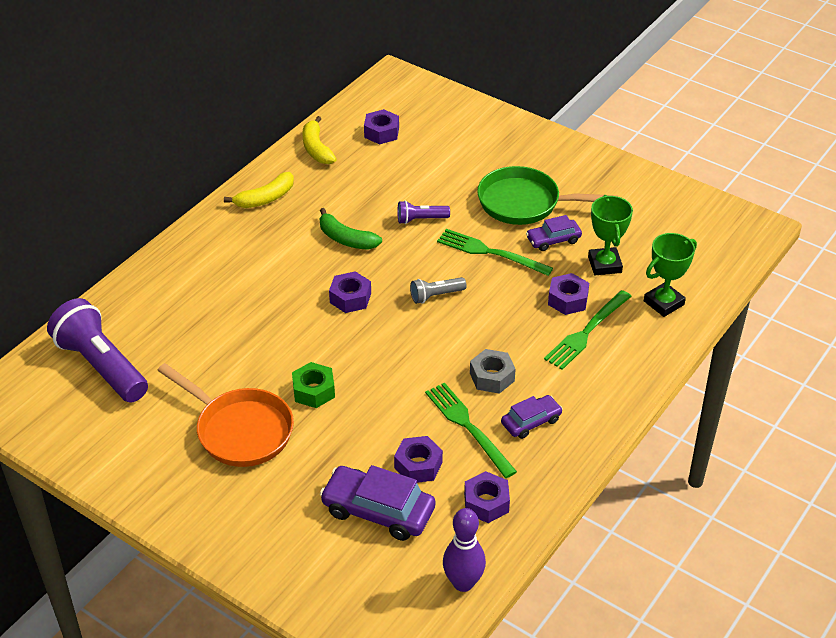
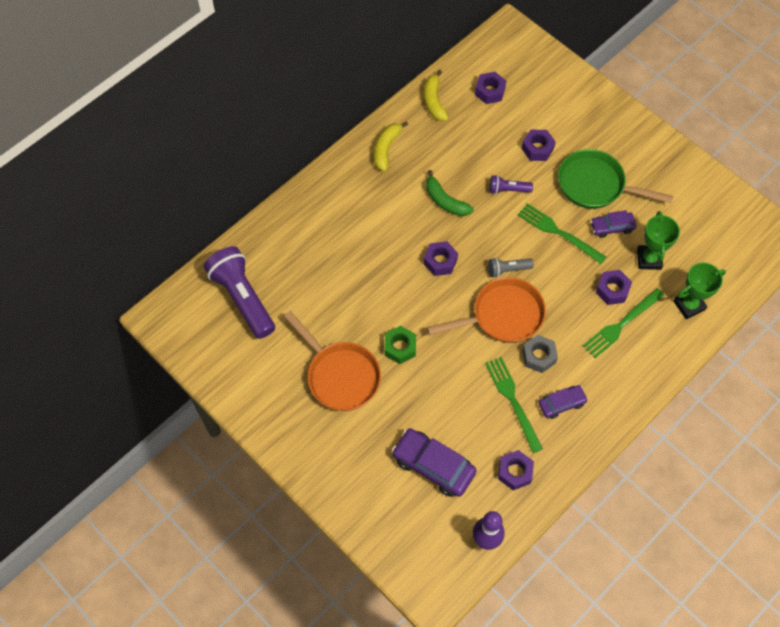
camera: 10 degrees right, 20 degrees up
(265, 198) = (386, 149): yellow banana -> yellow banana turned 135 degrees clockwise
(418, 465) = (469, 430): purple nut -> purple nut (537, 148)
(438, 342) = (502, 315): none -> orange pan

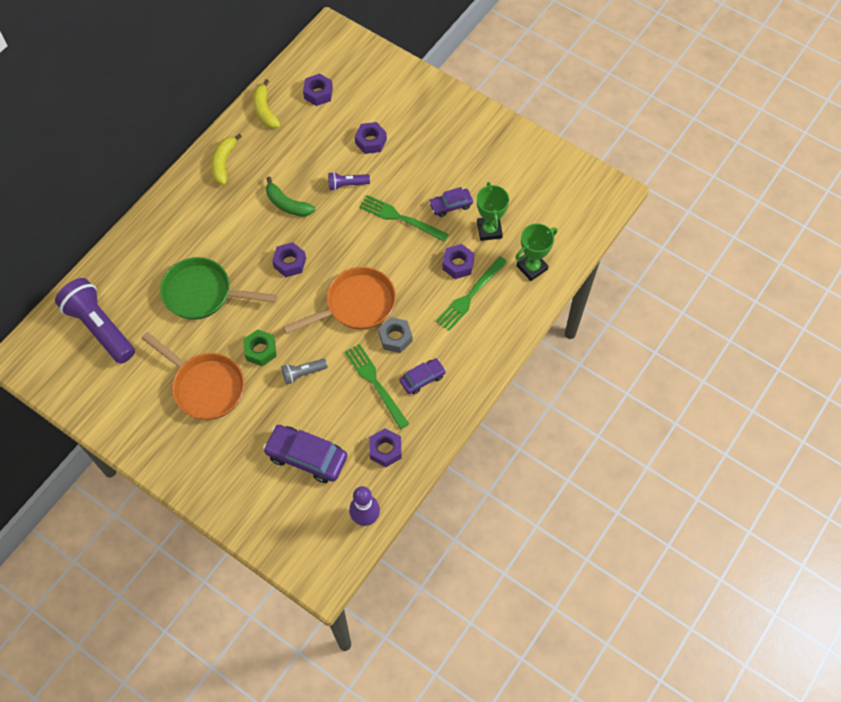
camera: 10 degrees left, 0 degrees up
(508, 270) = (356, 260): grey flashlight -> grey flashlight (303, 373)
(595, 185) = (430, 168): green pan -> green pan (203, 293)

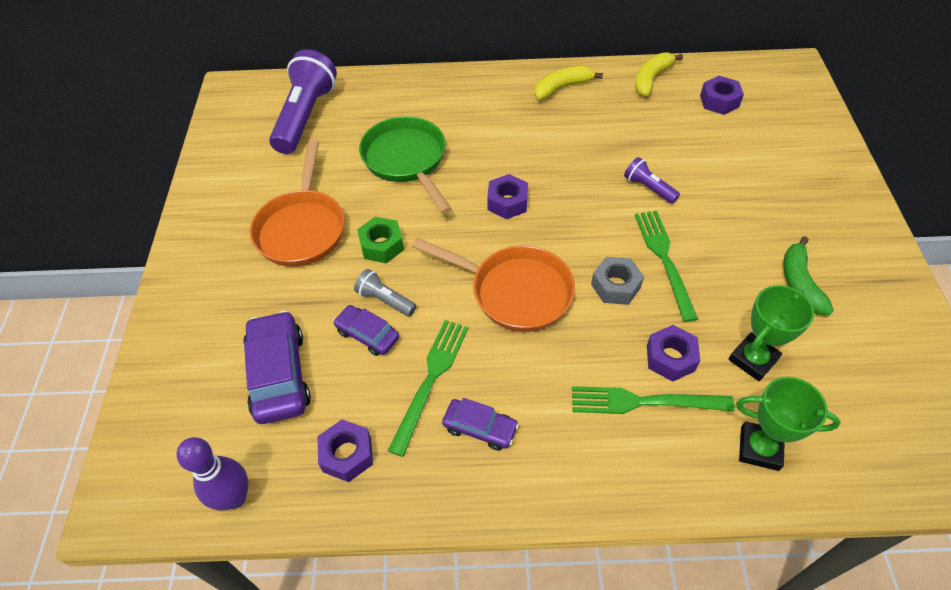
camera: 55 degrees right, 10 degrees down
(287, 204) = (571, 158): green banana -> green banana (799, 283)
(371, 141) = (721, 173): purple nut -> none
(395, 338) = (509, 359): grey nut -> grey nut (615, 286)
(451, 205) = (736, 296): purple car -> purple car (367, 335)

